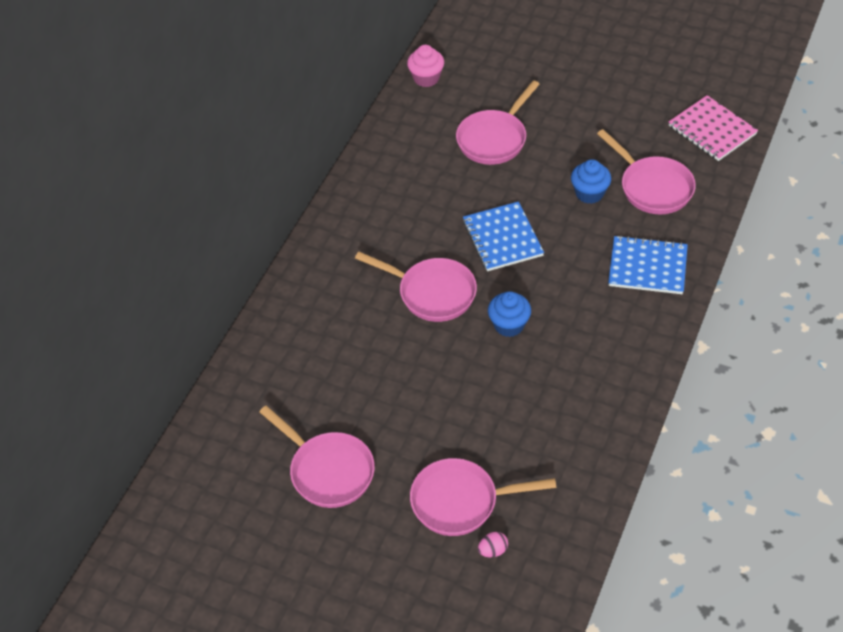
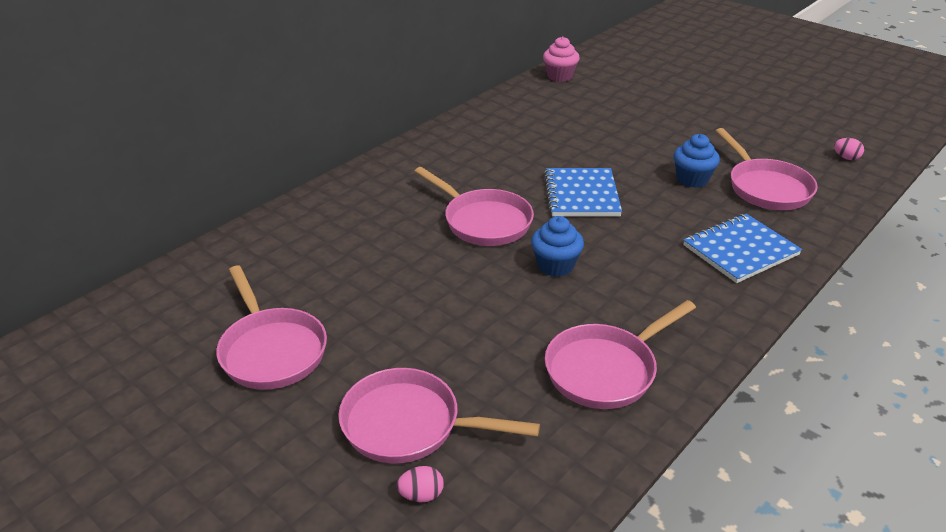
camera: 15 degrees right, 15 degrees down
(494, 139) = (607, 124): pink pan -> pink pan (606, 369)
(647, 267) = (740, 250): blue notebook -> blue notebook turned 60 degrees counterclockwise
(712, 130) = (846, 158): pink notebook -> pink egg

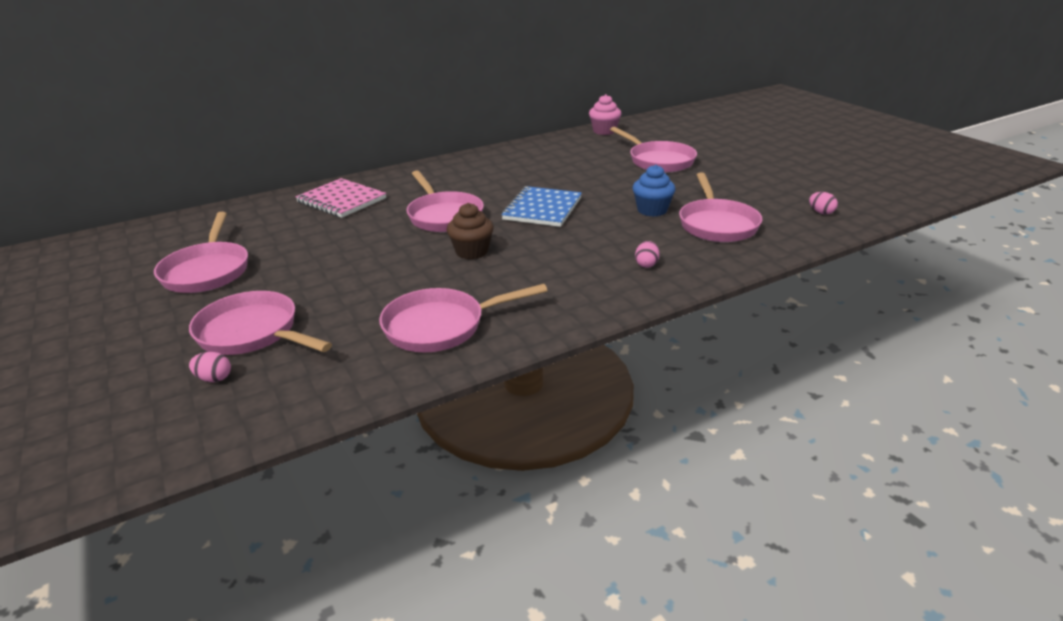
camera: 20 degrees right, 5 degrees down
(344, 218) = (341, 200): none -> pink notebook
(555, 266) = (472, 252): blue cupcake -> brown cupcake
(647, 111) = (658, 161): none -> pink pan
(740, 250) = (646, 264): blue notebook -> pink egg

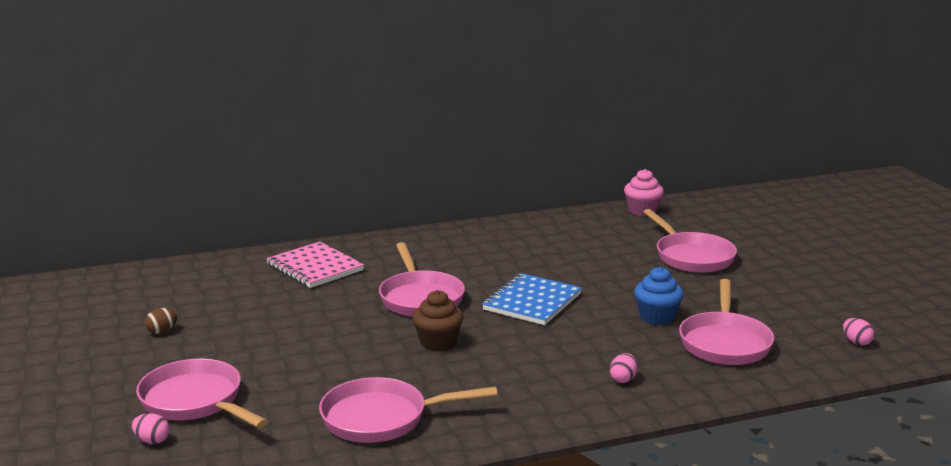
camera: 10 degrees right, 10 degrees down
(207, 270) = (162, 331): pink pan -> brown egg

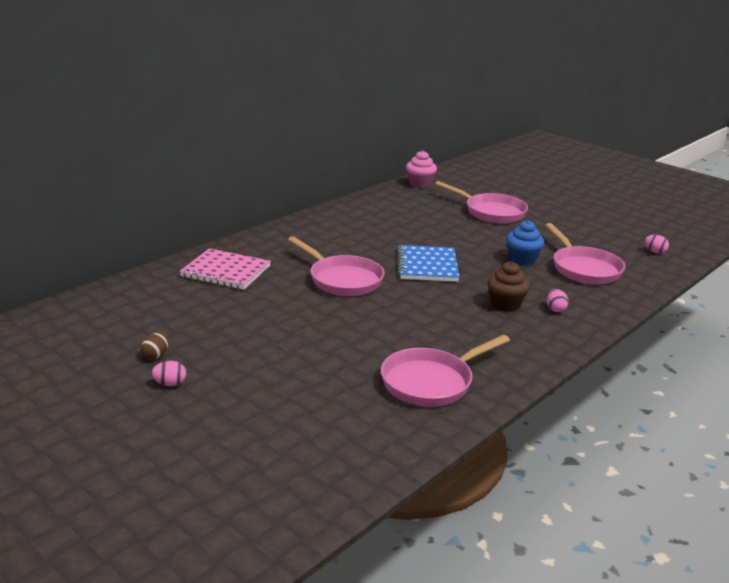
camera: 30 degrees left, 5 degrees up
(152, 441) = (269, 455): pink egg -> pink egg (170, 384)
(196, 401) = (265, 409): pink pan -> none
(438, 342) = (399, 312): brown cupcake -> brown cupcake (505, 304)

